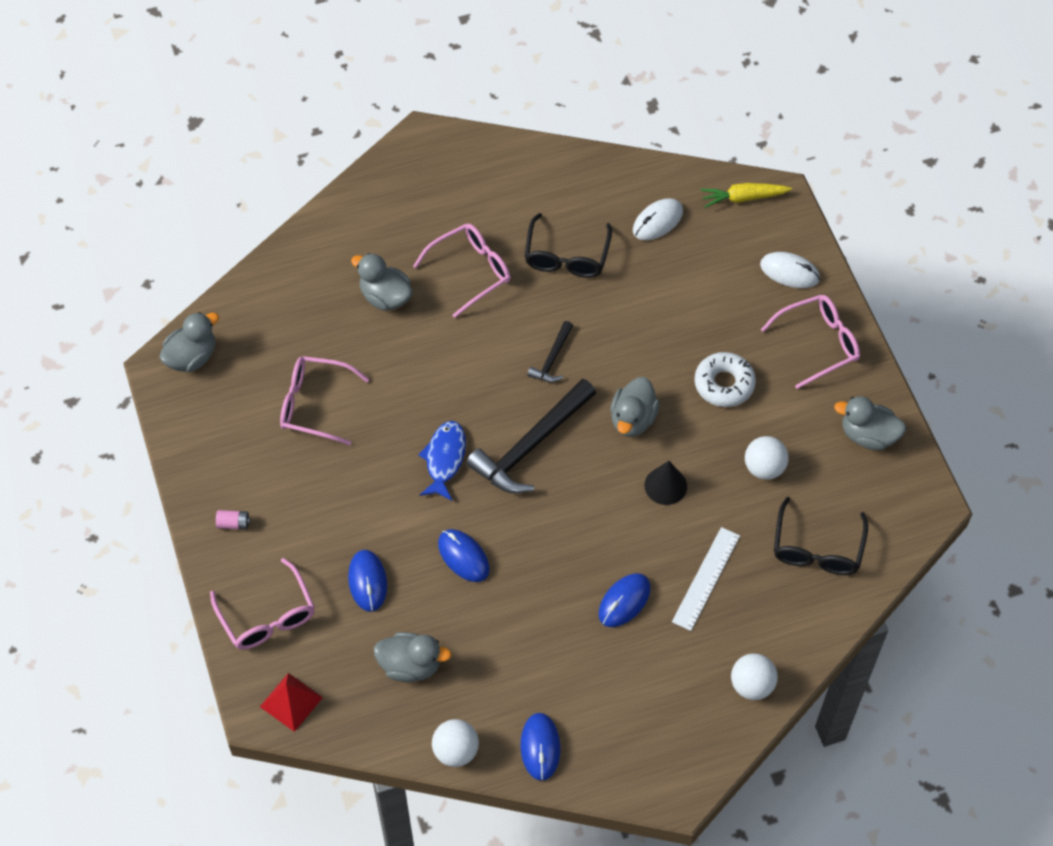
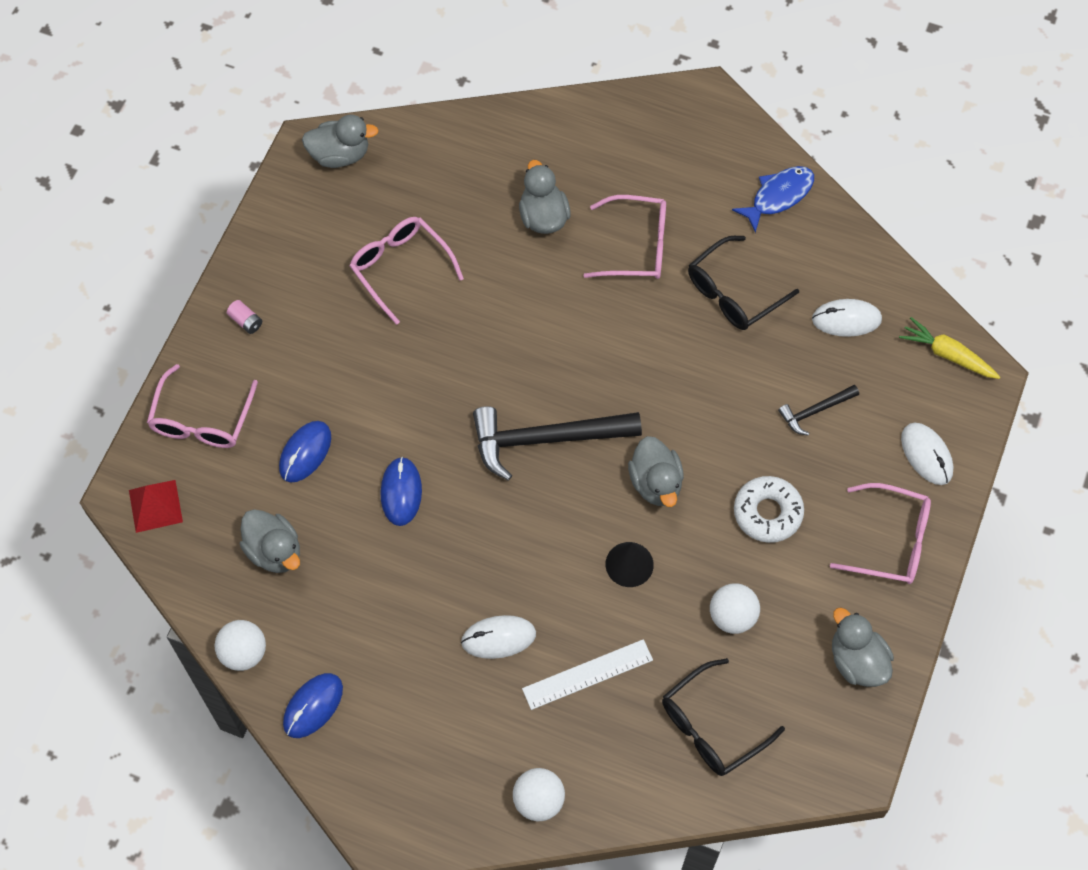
camera: 40 degrees right, 5 degrees up
(444, 459) = (463, 395): blue fish -> blue fish (778, 196)
(552, 358) = (635, 376): black hammer -> black hammer (815, 411)
(624, 601) = (498, 638): blue mouse -> white mouse
(633, 419) = (656, 483): grey duck -> grey duck turned 75 degrees counterclockwise

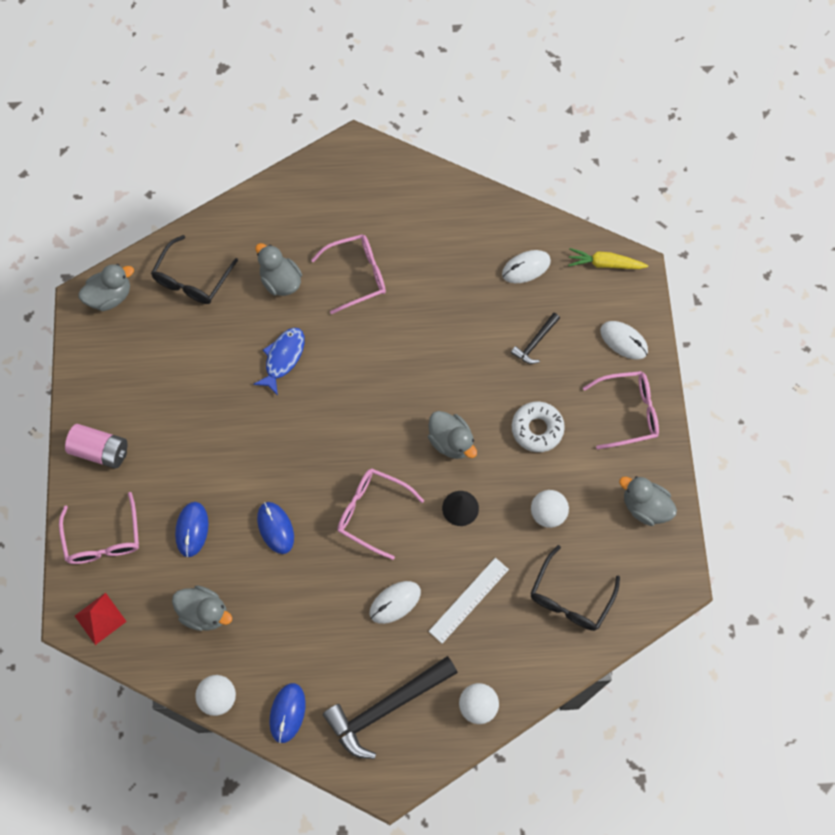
camera: 25 degrees left, 5 degrees up
(246, 321) = (100, 451): pink battery -> pink battery, size x2.06
(400, 268) = (195, 363): pink glasses -> pink glasses (372, 512)
(545, 439) = (359, 443): black hammer -> black hammer (386, 707)
(733, 293) = (440, 281): black glasses -> black glasses (192, 279)
(778, 196) = (438, 198): blue fish -> blue fish (283, 358)

